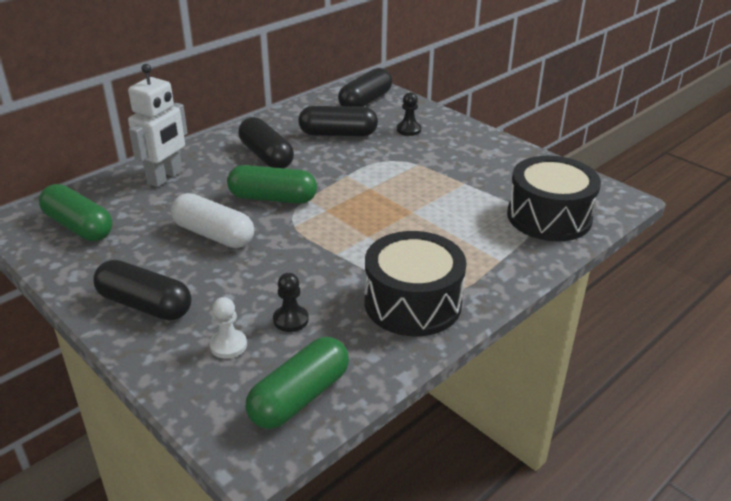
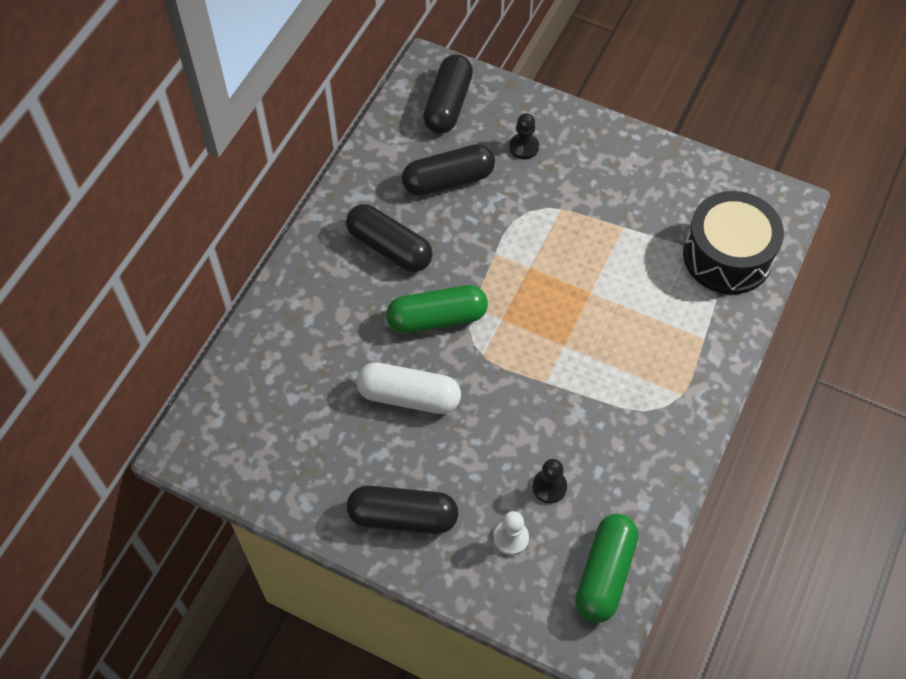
camera: 20 degrees left, 25 degrees up
(79, 226) = (259, 432): green capsule -> none
(165, 177) = (299, 322): white robot -> none
(412, 303) = (648, 426): black drum -> none

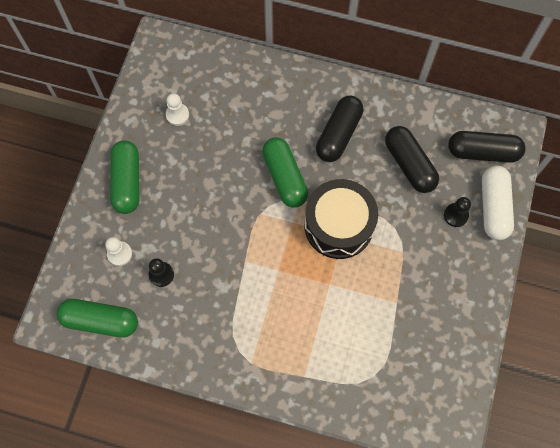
camera: 80 degrees right, 10 degrees up
(312, 437) = (177, 115): none -> white pawn
(403, 516) = (127, 182): black capsule -> green capsule
(409, 396) = (218, 169): white capsule -> white capsule (493, 207)
(727, 256) = (386, 389): black drum -> black drum (338, 225)

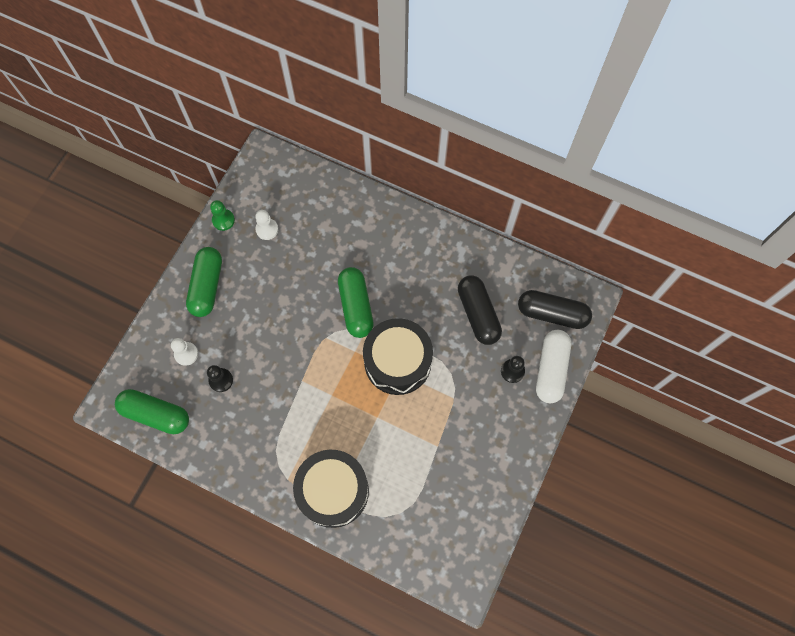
camera: 10 degrees right, 0 degrees up
(130, 113) = (223, 220): none -> green pawn
(300, 366) = (333, 491): none -> black drum
(338, 134) = (416, 273): black capsule -> none

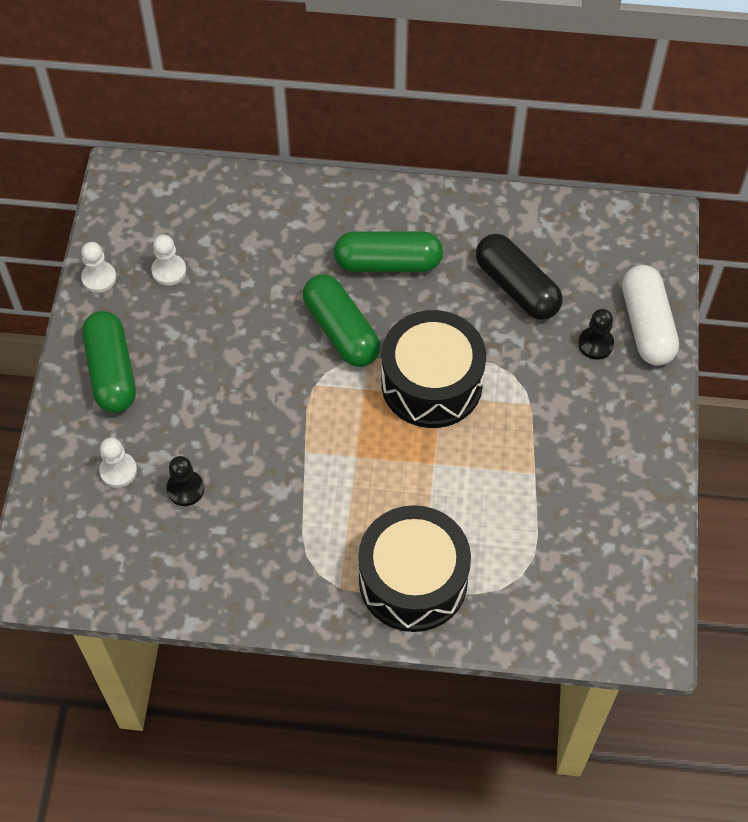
camera: 20 degrees left, 10 degrees down
(156, 414) = (106, 566): green capsule -> green capsule (388, 263)
(223, 220) = (99, 278): green pawn -> white pawn
(552, 313) = (617, 255): black capsule -> none

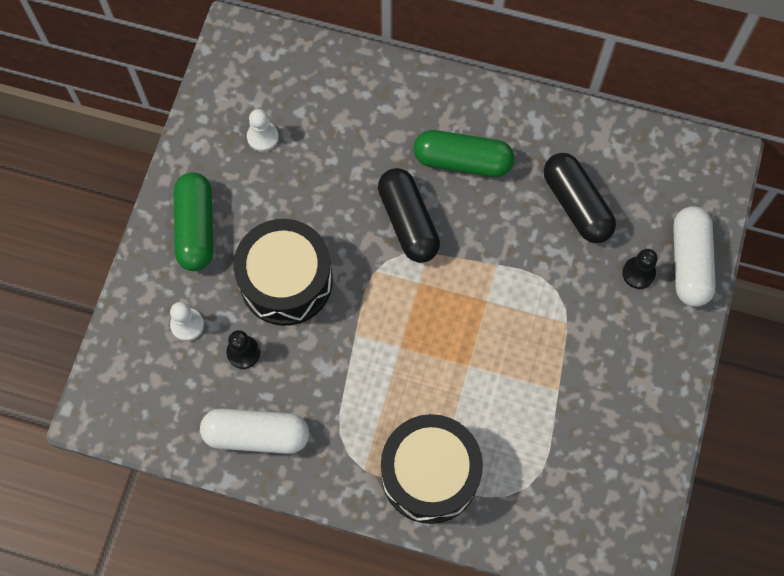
camera: 10 degrees right, 10 degrees up
(99, 278) = (199, 134): white pawn -> none
(214, 571) = (256, 435): none -> white capsule
(341, 331) = (408, 222): green capsule -> black capsule
(431, 383) = (481, 287): black drum -> black drum (286, 281)

